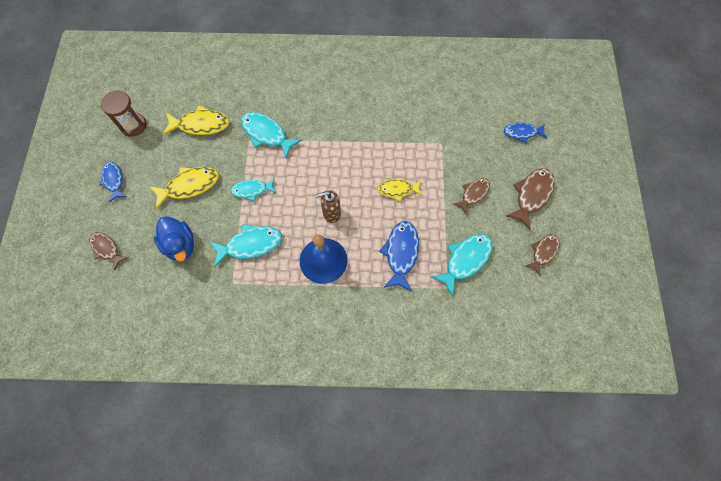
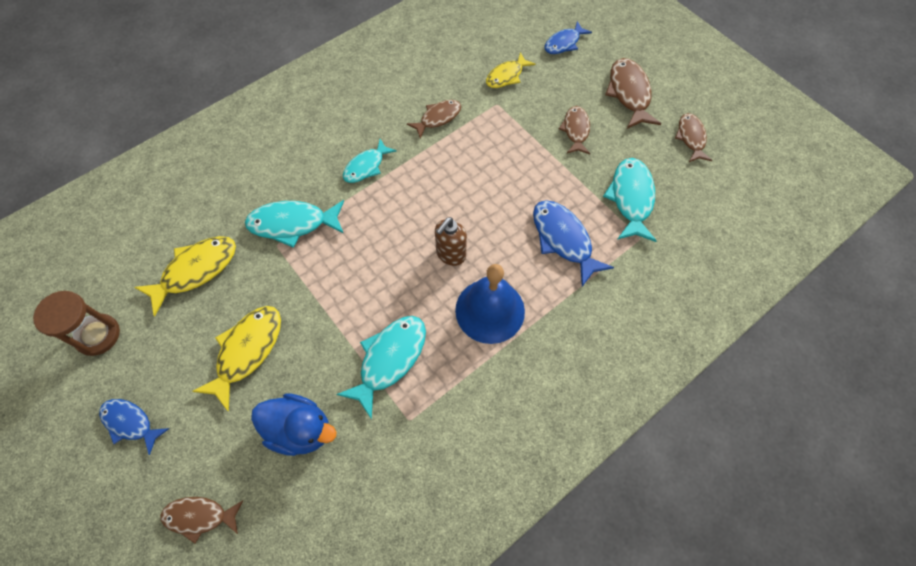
camera: 40 degrees left, 5 degrees down
(252, 190) = (333, 297): turquoise fish -> turquoise fish (366, 166)
(397, 190) = (498, 179): yellow fish -> yellow fish (506, 76)
(398, 128) = (438, 118): none -> brown fish

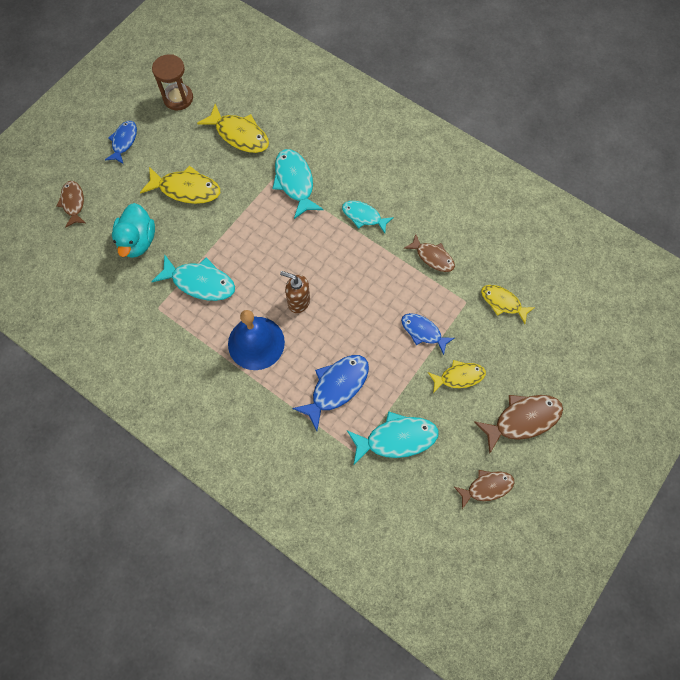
camera: 75 degrees right, 5 degrees up
(300, 429) = (138, 241): blue duck -> turquoise duck
(564, 43) = (566, 346): blue fish -> blue fish (423, 332)
(575, 130) = (459, 377): brown fish -> yellow fish

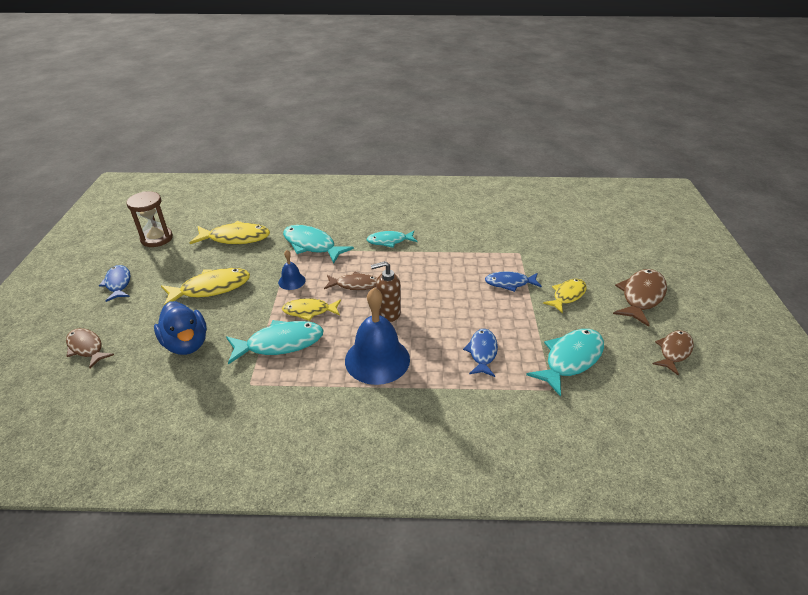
camera: 35 degrees left, 30 degrees down
(138, 241) = (186, 344): turquoise duck -> blue duck
(250, 218) = (291, 281): none -> blue bell
(336, 387) = (482, 352): blue fish -> blue fish, size x0.65
(432, 257) = (466, 240): brown fish -> brown fish (355, 285)
(503, 302) = (544, 242): yellow fish -> yellow fish (309, 311)

